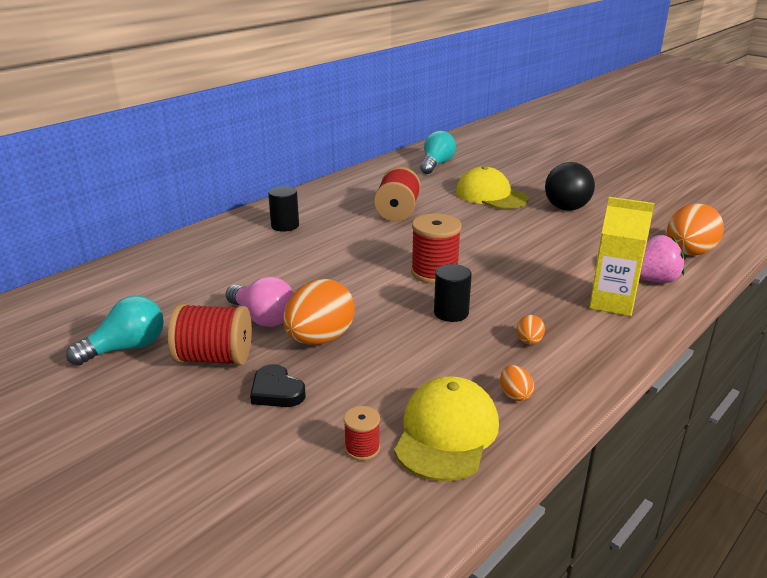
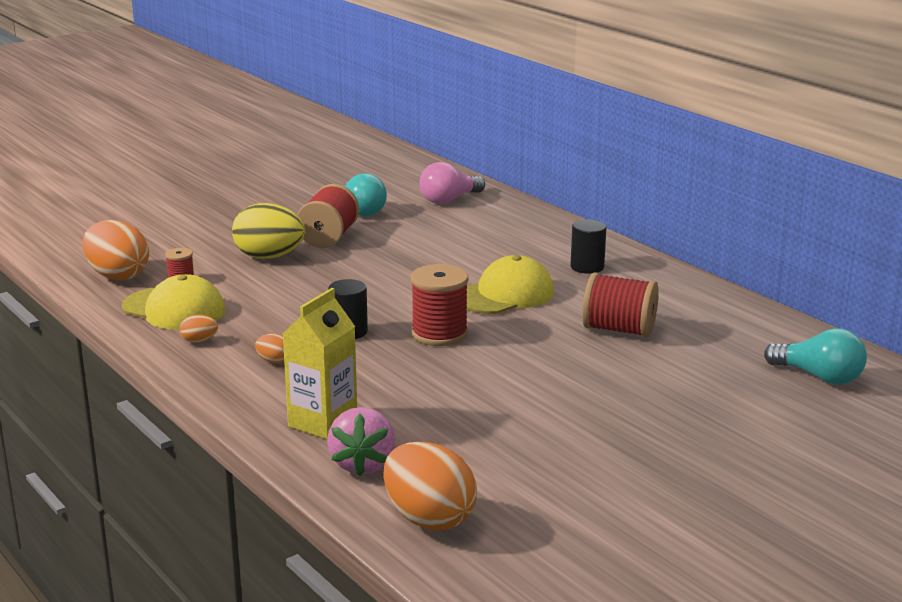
camera: 100 degrees right, 5 degrees down
(262, 318) = (383, 254): pink light bulb -> pink light bulb (449, 200)
(276, 391) = (269, 257): black heart -> yellow egg
(320, 339) = (334, 274): orange egg -> orange egg (118, 276)
(490, 195) = (677, 402): yellow cap -> yellow cap (505, 295)
(566, 208) = (617, 454): black ball -> none

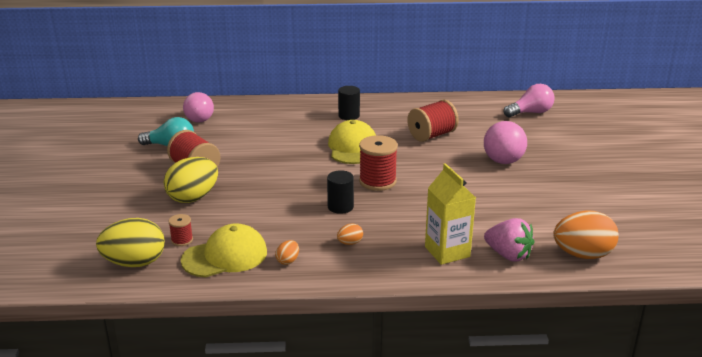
camera: 55 degrees left, 5 degrees up
(118, 276) = (135, 263): orange egg -> yellow egg
(621, 396) = (503, 161): none -> pink ball
(819, 377) = (530, 113): turquoise light bulb -> pink light bulb

